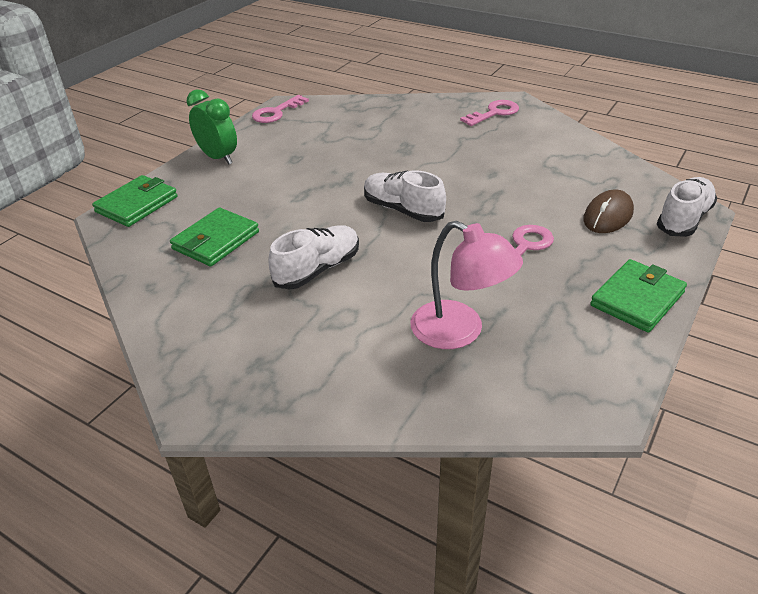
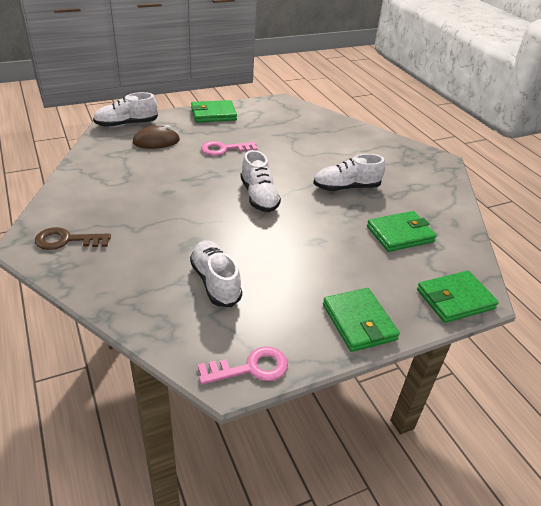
camera: 150 degrees left, 0 degrees up
(218, 158) = (359, 322): green clock -> green wallet
(351, 136) = (215, 282): none -> white shoe
(459, 332) = (304, 136): pink lamp -> none
(494, 113) = (67, 240): pink key -> brown key

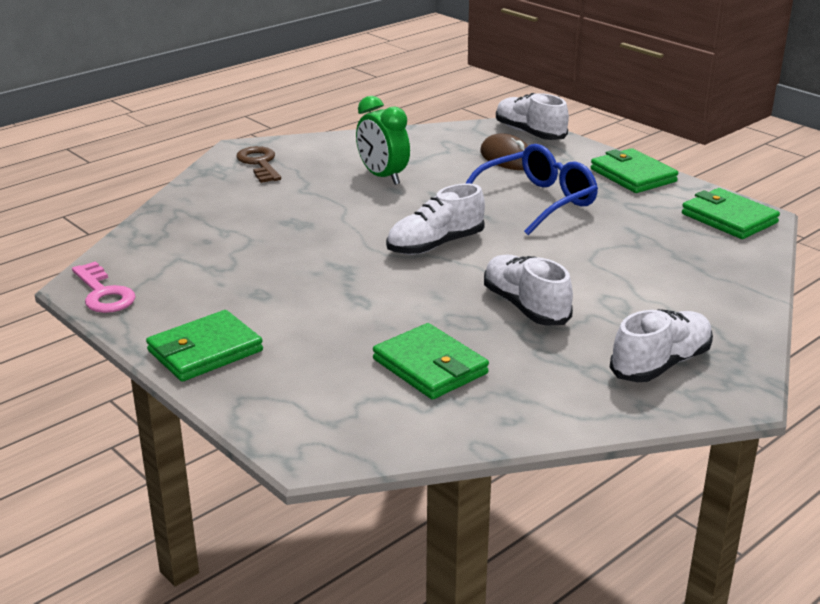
camera: 75 degrees right, 10 degrees down
(144, 191) = (383, 177): none -> green clock
(215, 282) = (234, 250): white shoe -> white shoe (660, 364)
(224, 149) = (537, 201): pink key -> blue glasses
(455, 299) = (292, 427): green wallet -> green wallet (729, 218)

